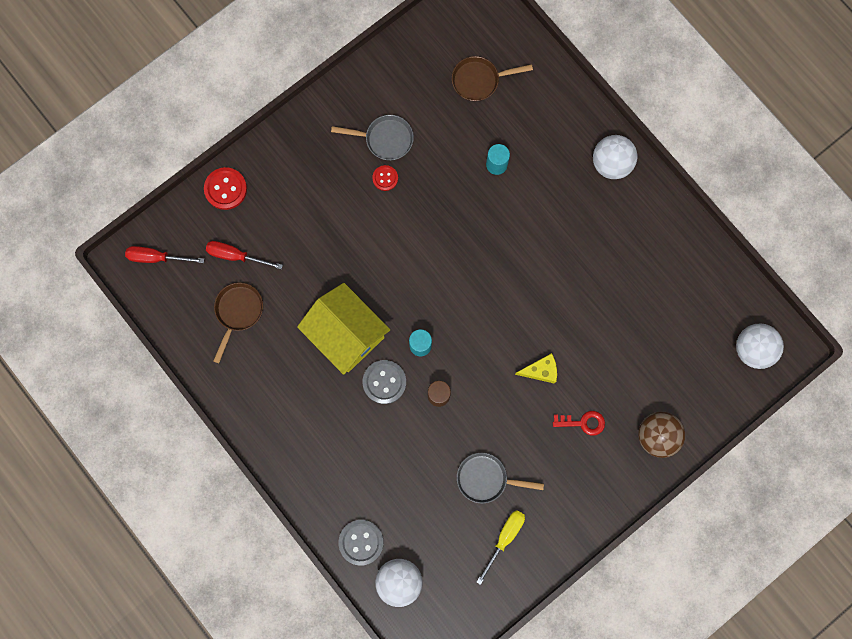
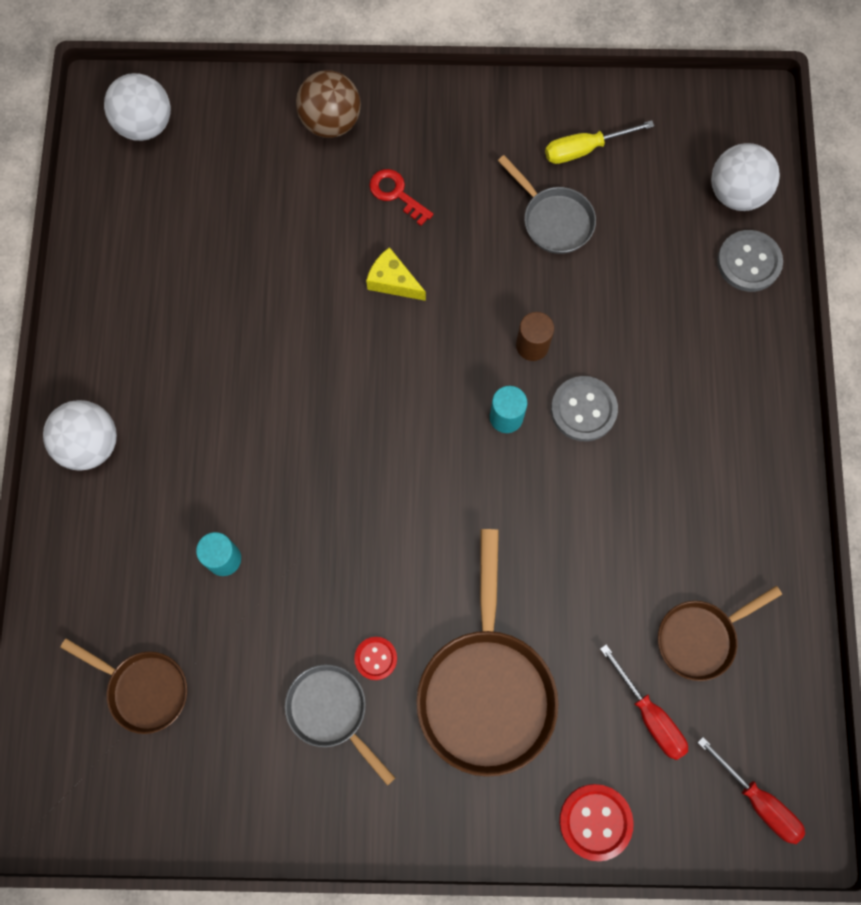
camera: 140 degrees left, 5 degrees down
(322, 206) = (486, 689): none -> brown pan
(346, 334) = (584, 501): yellow house -> none

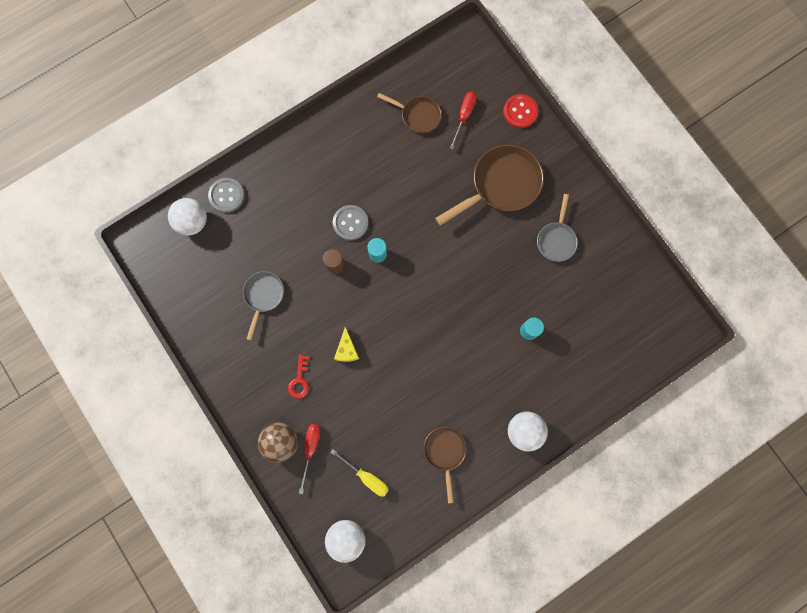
camera: 125 degrees left, 5 degrees up
(143, 689) = (606, 323): brown pan -> brown pan (445, 452)
(375, 658) = (522, 237): red button -> none
(584, 149) = (214, 306): yellow screwdriver -> yellow screwdriver (366, 476)
(758, 801) = (467, 58): red screwdriver -> red screwdriver (310, 449)

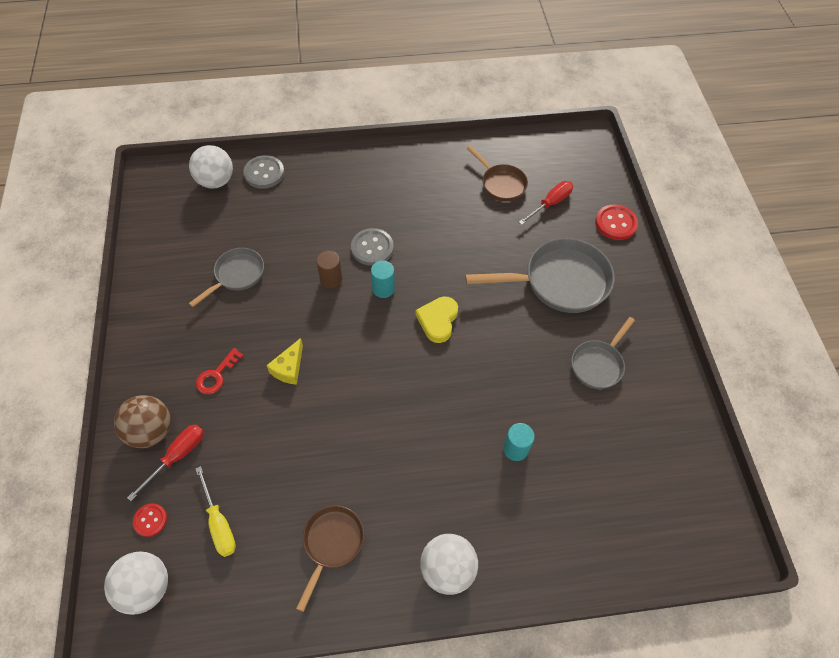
camera: 25 degrees right, 20 degrees down
(321, 497) = (150, 520): none -> red button
(430, 260) = (438, 320): none -> yellow heart
(501, 185) = (559, 282): brown pan -> grey pan

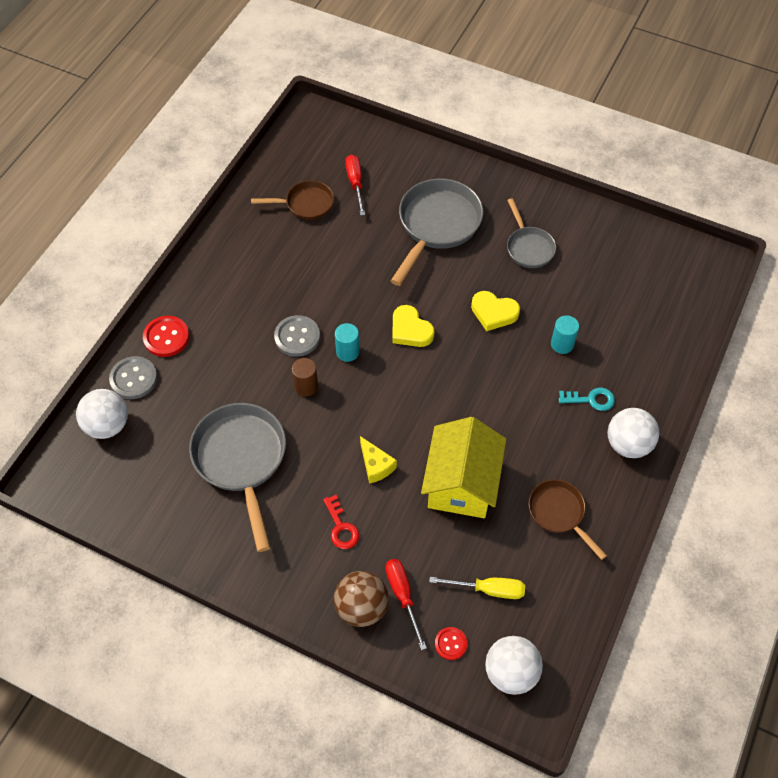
camera: 55 degrees left, 0 degrees up
(237, 275) = (241, 460): grey pan -> grey pan, size x1.74
(312, 443) = (461, 483): none -> yellow house
(474, 508) = (591, 399): none -> turquoise key
(505, 374) = (493, 313): none -> yellow heart
(615, 223) = (411, 154): red button -> red button (166, 337)

